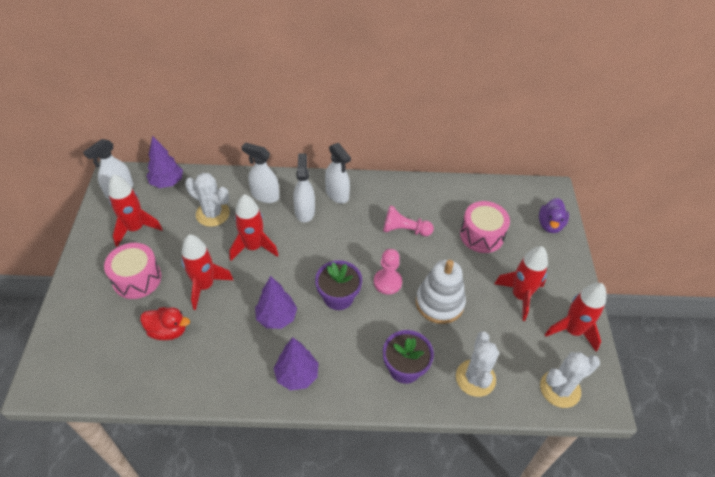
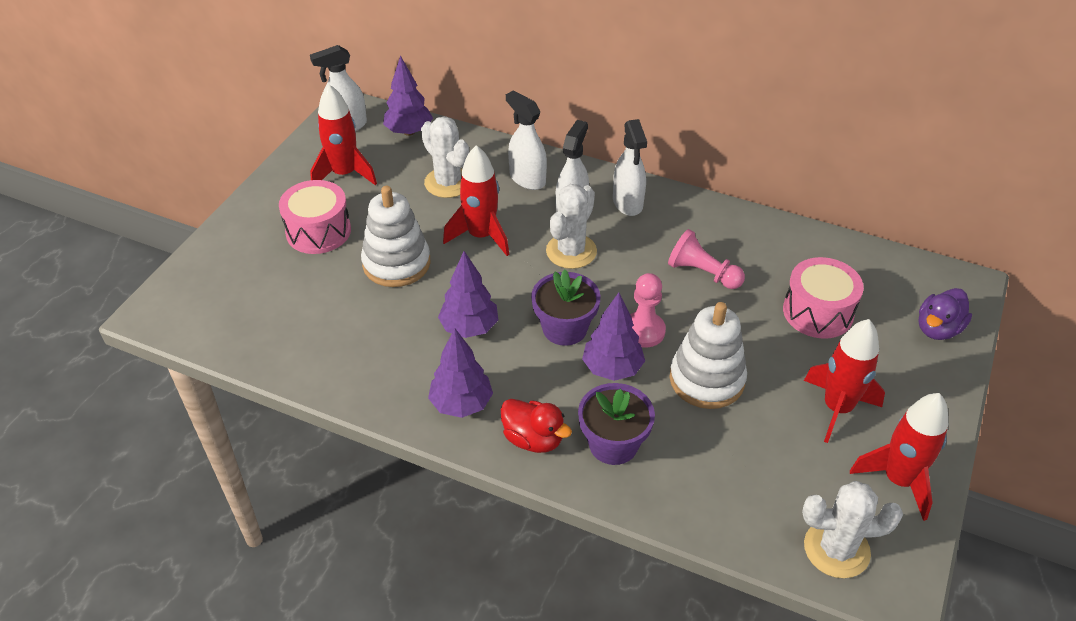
camera: 25 degrees right, 5 degrees down
(168, 331) = (326, 301): red duck -> red duck (533, 439)
(205, 286) = (396, 263): red rocket -> white stacking toy
(380, 315) = (612, 369): none -> purple tree
(475, 378) = (711, 491): white cactus -> white cactus (571, 251)

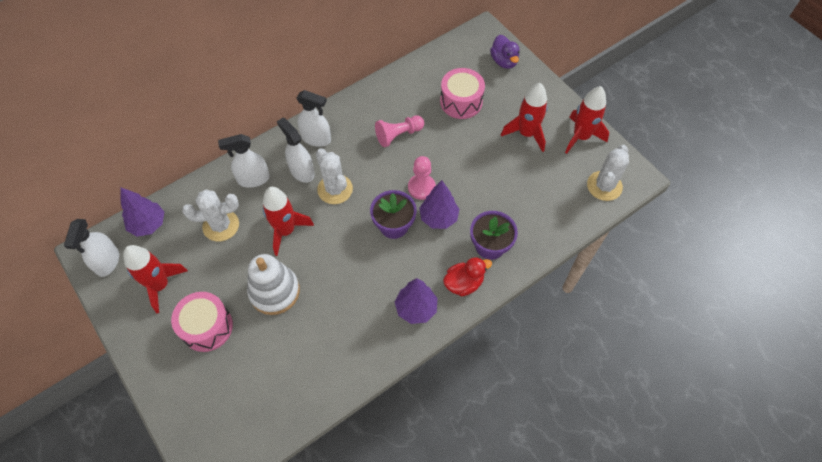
camera: 60 degrees left, 15 degrees up
(469, 328) = (359, 275): purple tree -> none
(707, 379) = (474, 178): white stacking toy -> none

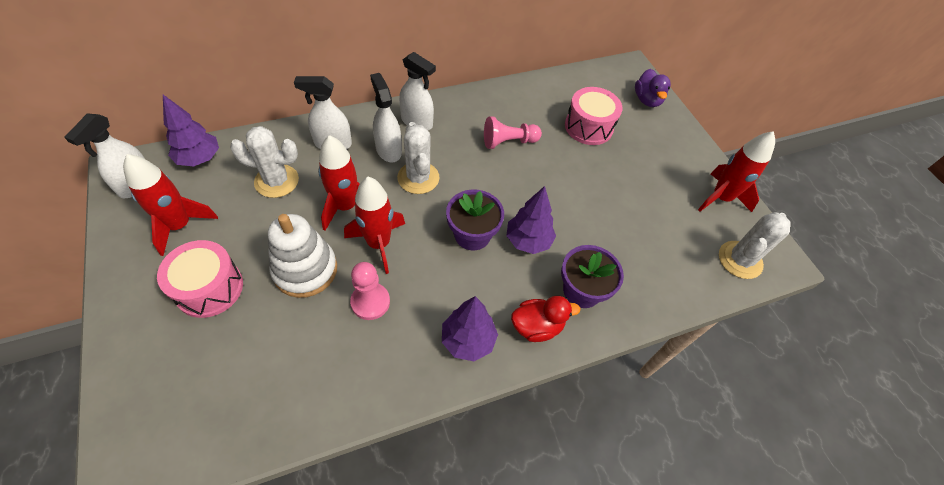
camera: 10 degrees right, 5 degrees down
(421, 187) = (518, 202): pink pawn -> pink pawn (370, 302)
(526, 133) = (656, 178): red rocket -> red rocket (378, 244)

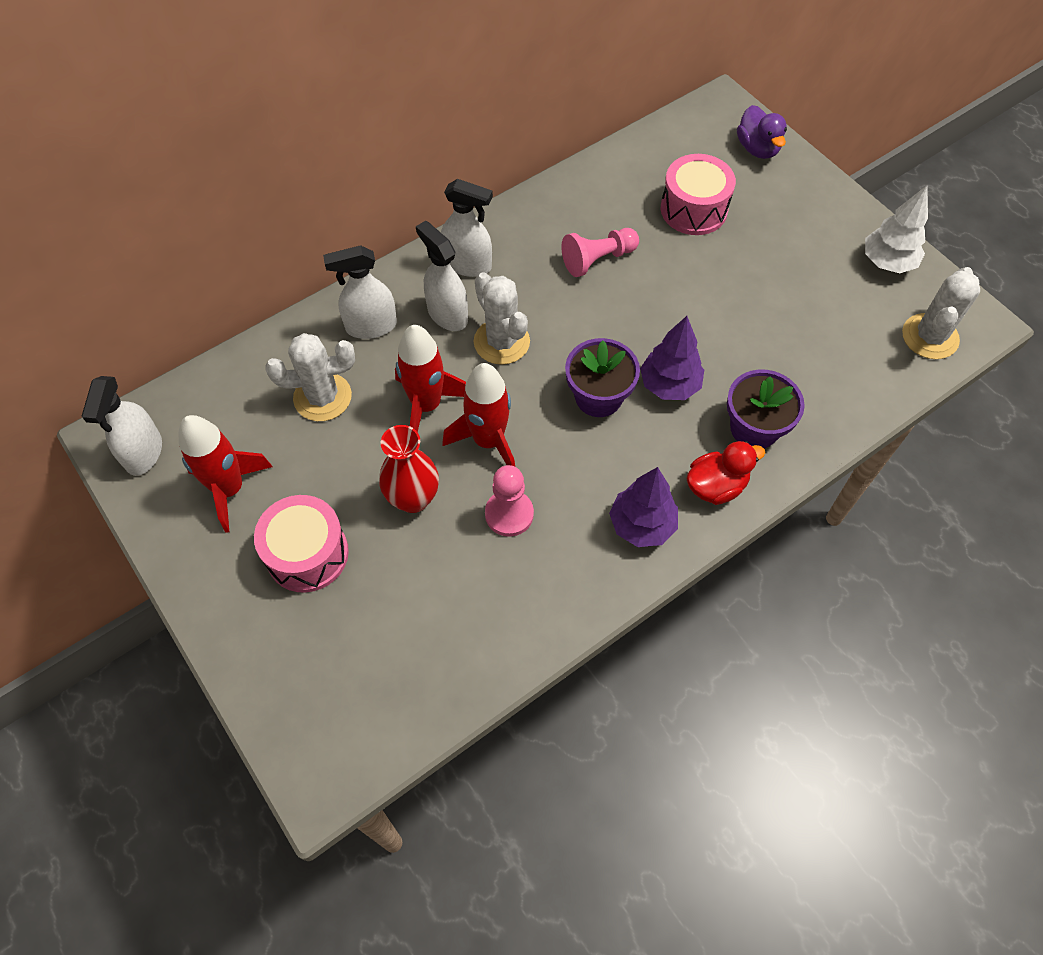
camera: 10 degrees left, 5 degrees up
(200, 159) = (207, 396): purple tree -> none
(305, 270) = (413, 498): white stacking toy -> red vase
(720, 198) = (887, 262): red rocket -> white tree

